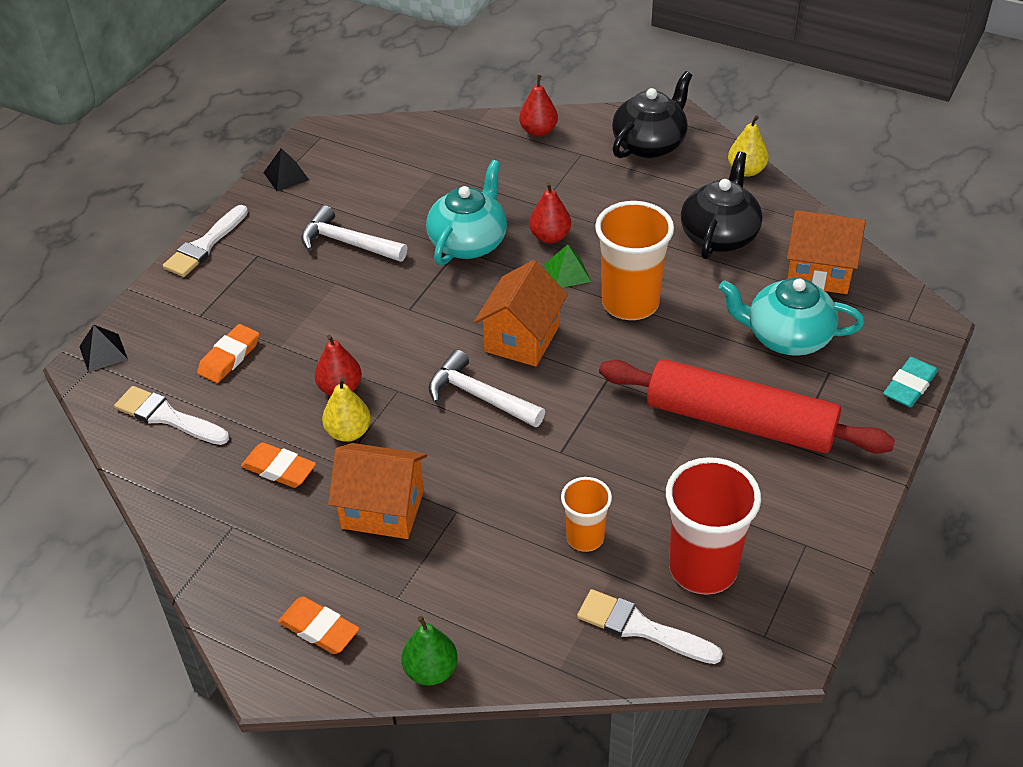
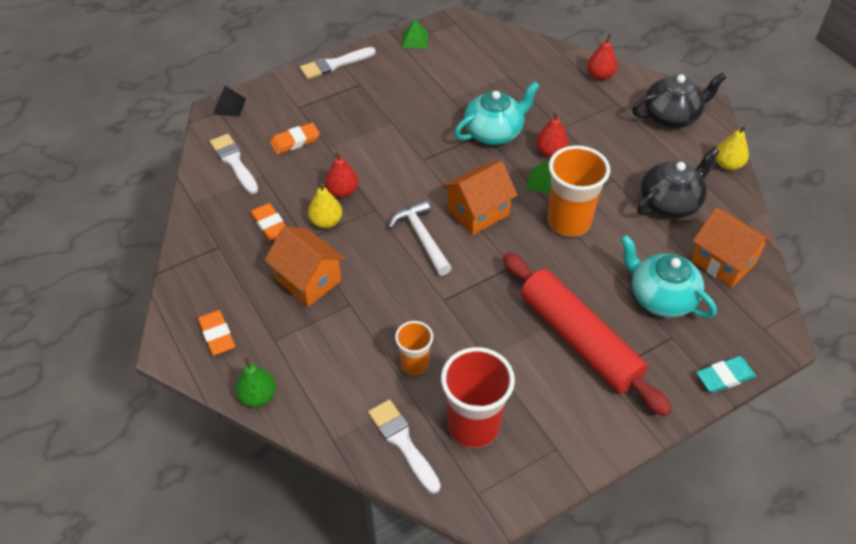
camera: 30 degrees right, 5 degrees up
(286, 176) = (415, 40): black pyramid -> green pyramid
(348, 243) = (419, 99): white hammer -> none

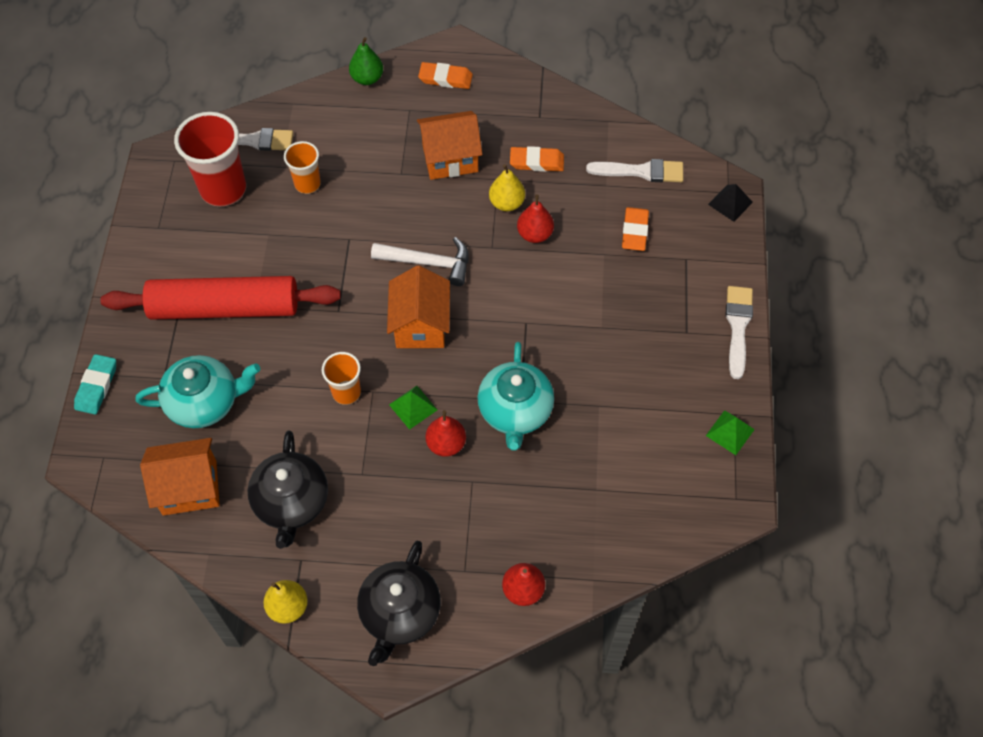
camera: 125 degrees right, 10 degrees up
(569, 222) = (346, 392): orange cup -> orange cup, size x0.57

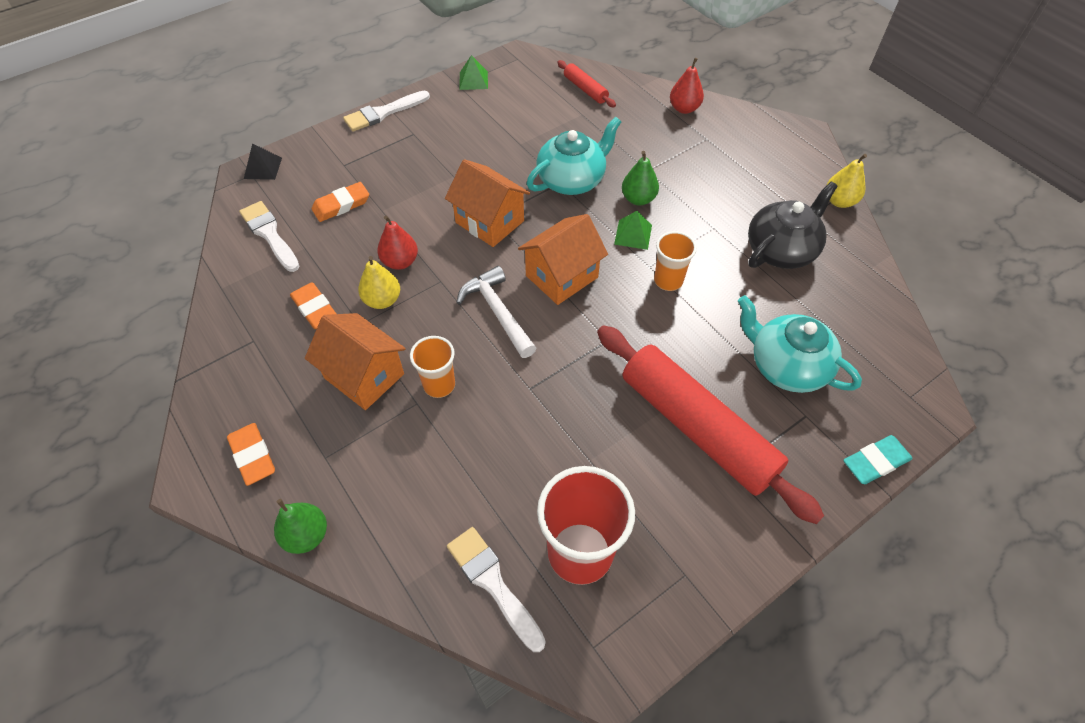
camera: 130 degrees left, 5 degrees down
(189, 487) = (851, 317): orange house -> orange house (489, 222)
(307, 184) = (500, 475): orange cup -> orange cup (439, 385)
(399, 613) = (769, 150): black teapot -> none
(446, 444) = (638, 199): red pear -> green pear
(631, 522) = (585, 89): none -> red rolling pin

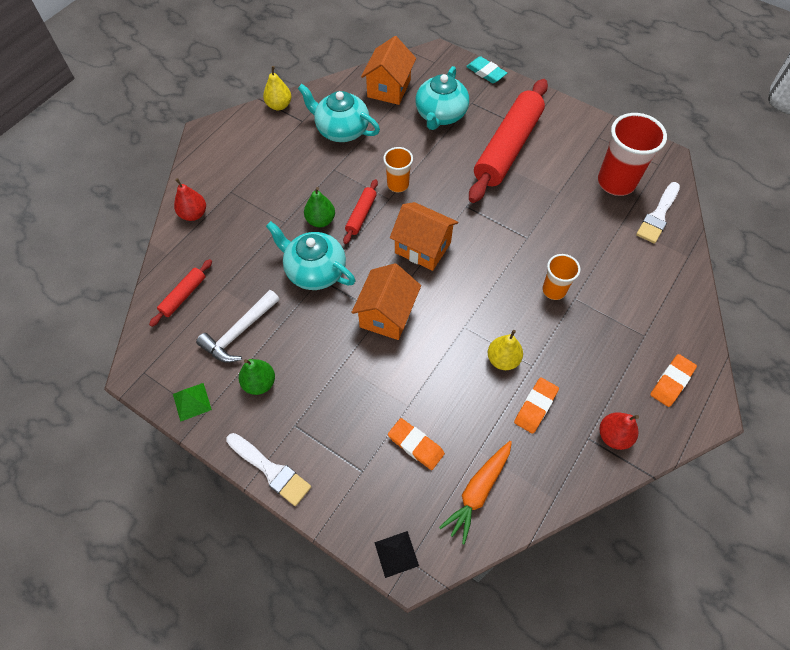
camera: 110 degrees left, 5 degrees up
(269, 234) = (478, 492): white brush -> orange carrot
(306, 535) = (696, 320): green pear -> green pear (259, 383)
(364, 376) = (573, 340): orange house -> orange house (389, 88)
(400, 262) = (459, 364): red pear -> red pear (613, 436)
(498, 312) = (475, 277): white hammer -> white hammer (239, 332)
(633, 234) = (361, 215): green pyramid -> red rolling pin
(781, 250) = (341, 130): black teapot -> turquoise teapot

